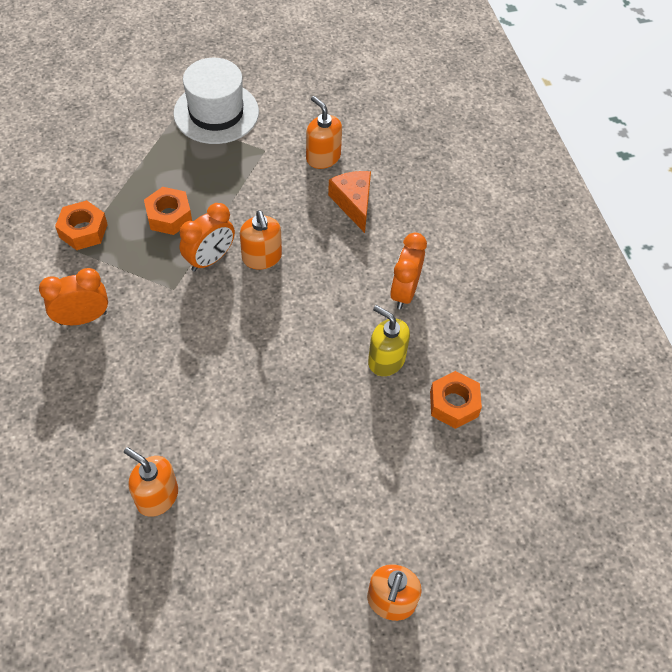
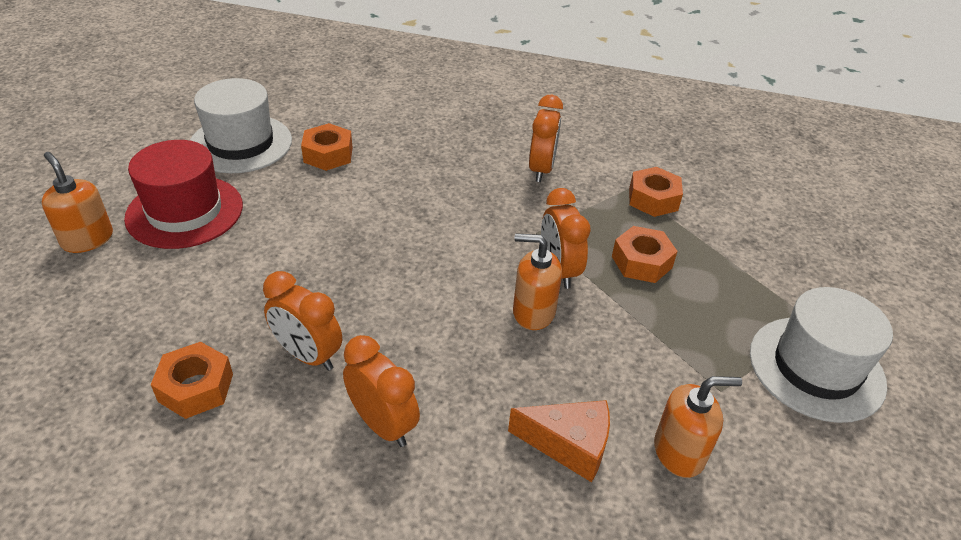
camera: 120 degrees right, 15 degrees down
(157, 496) = (328, 154): orange soap dispenser -> orange nut
(185, 589) = (240, 144): none -> white hat
(309, 554) = (185, 211): none -> red hat
(386, 360) = (308, 355): yellow soap dispenser -> orange clock

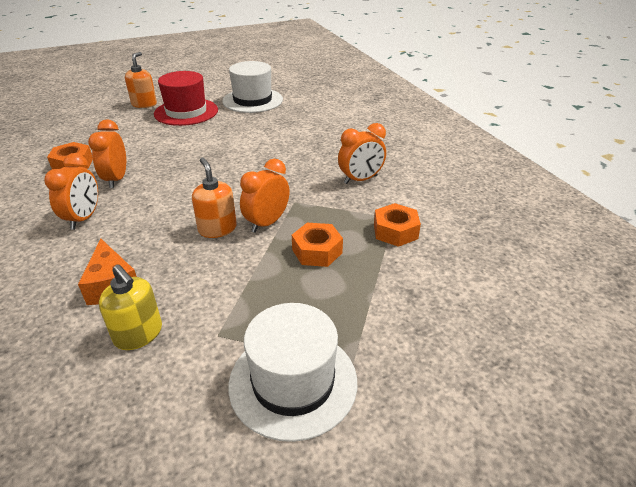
camera: 55 degrees right, 5 degrees down
(328, 154) = (275, 120): orange nut -> none
(679, 452) = (138, 334): orange soap dispenser -> yellow soap dispenser

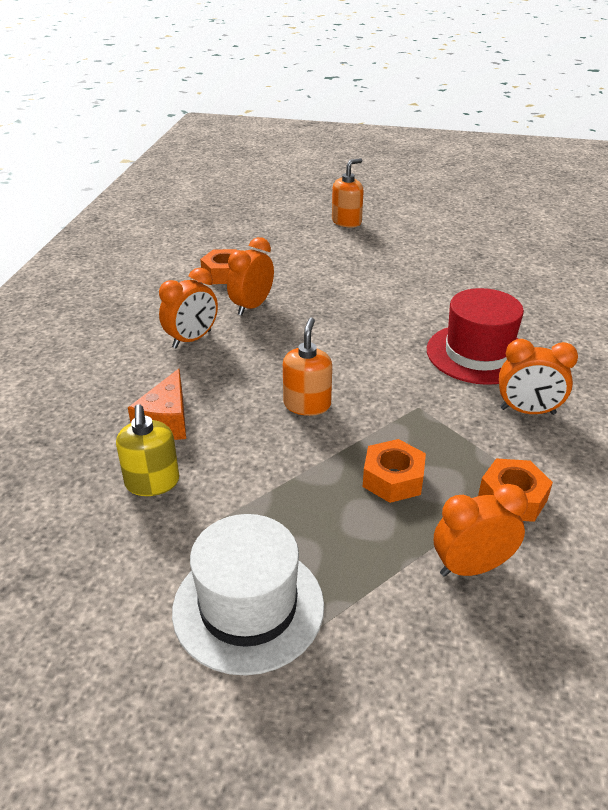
camera: 35 degrees right, 0 degrees up
(186, 112) = (385, 246): red hat -> red hat (478, 354)
(252, 100) = (478, 253): white hat -> none
(267, 223) = (365, 420): orange clock -> orange clock (471, 567)

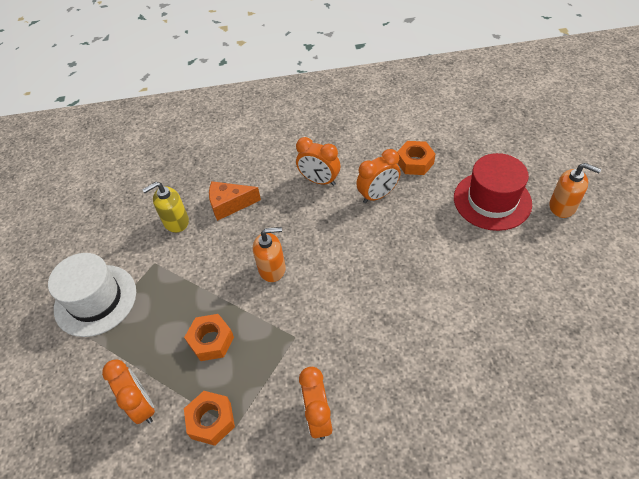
camera: 75 degrees right, 15 degrees up
(252, 306) = (378, 195): orange clock -> orange clock turned 135 degrees clockwise
(478, 354) = (386, 364): red hat -> red hat (492, 200)

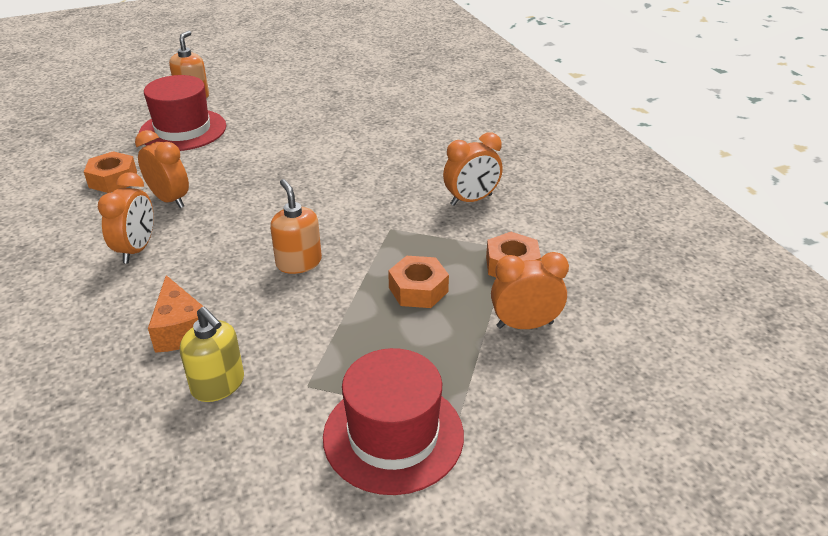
camera: 110 degrees left, 15 degrees down
(95, 300) = (393, 435): white hat -> red hat
(142, 405) = (524, 325): orange clock -> orange clock turned 45 degrees clockwise

